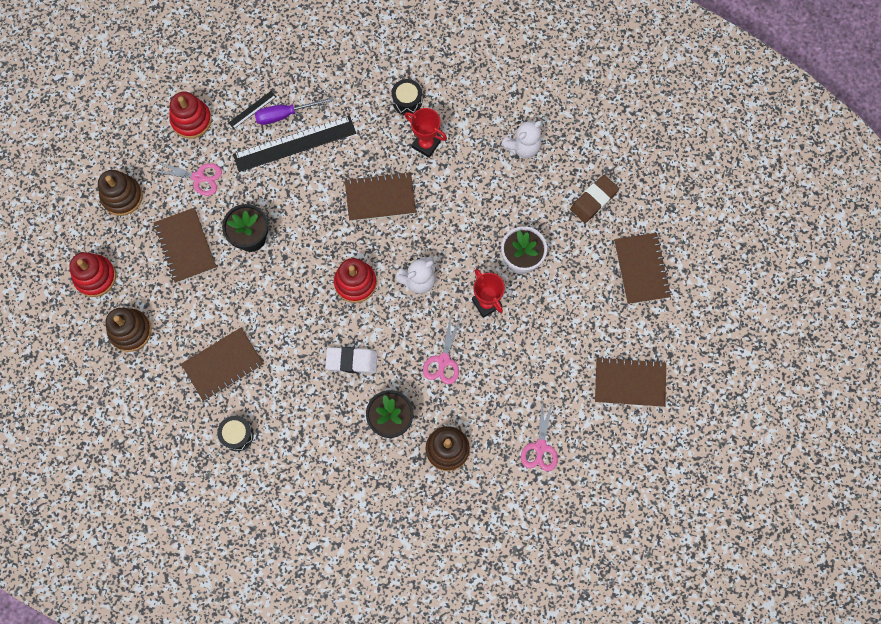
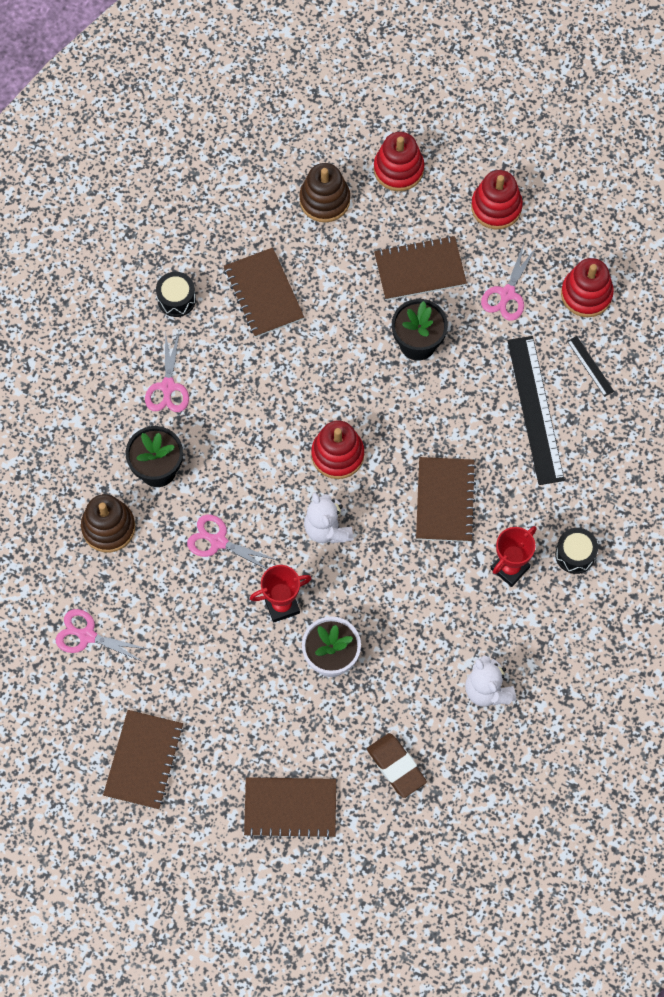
camera: 100 degrees right, 5 degrees down
(122, 196) = (496, 207): brown stacking toy -> red stacking toy
(285, 114) = (578, 404): purple screwdriver -> none
(317, 426) = (168, 387): none -> pink scissors
(352, 361) = (239, 436): white eraser -> none

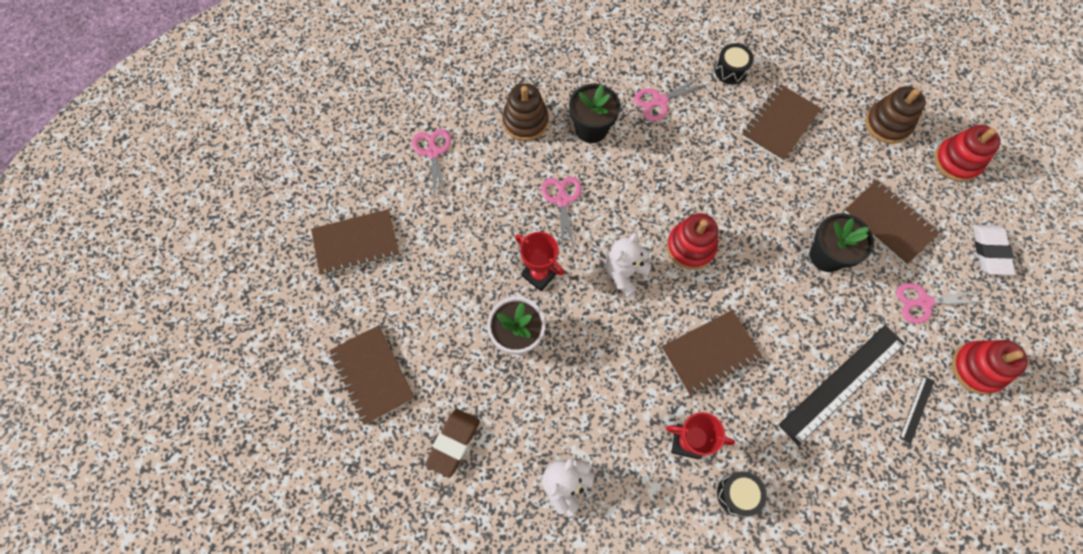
camera: 60 degrees right, 0 degrees up
(496, 207) = (989, 251): red stacking toy -> white eraser

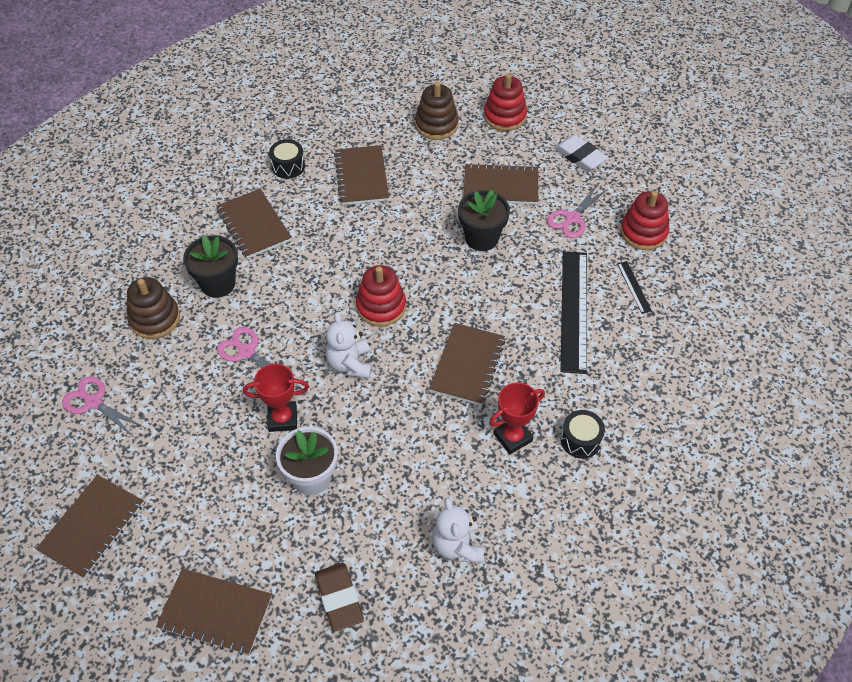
camera: 45 degrees left, 15 degrees down
(660, 101) = (254, 225): pink scissors -> brown notebook

